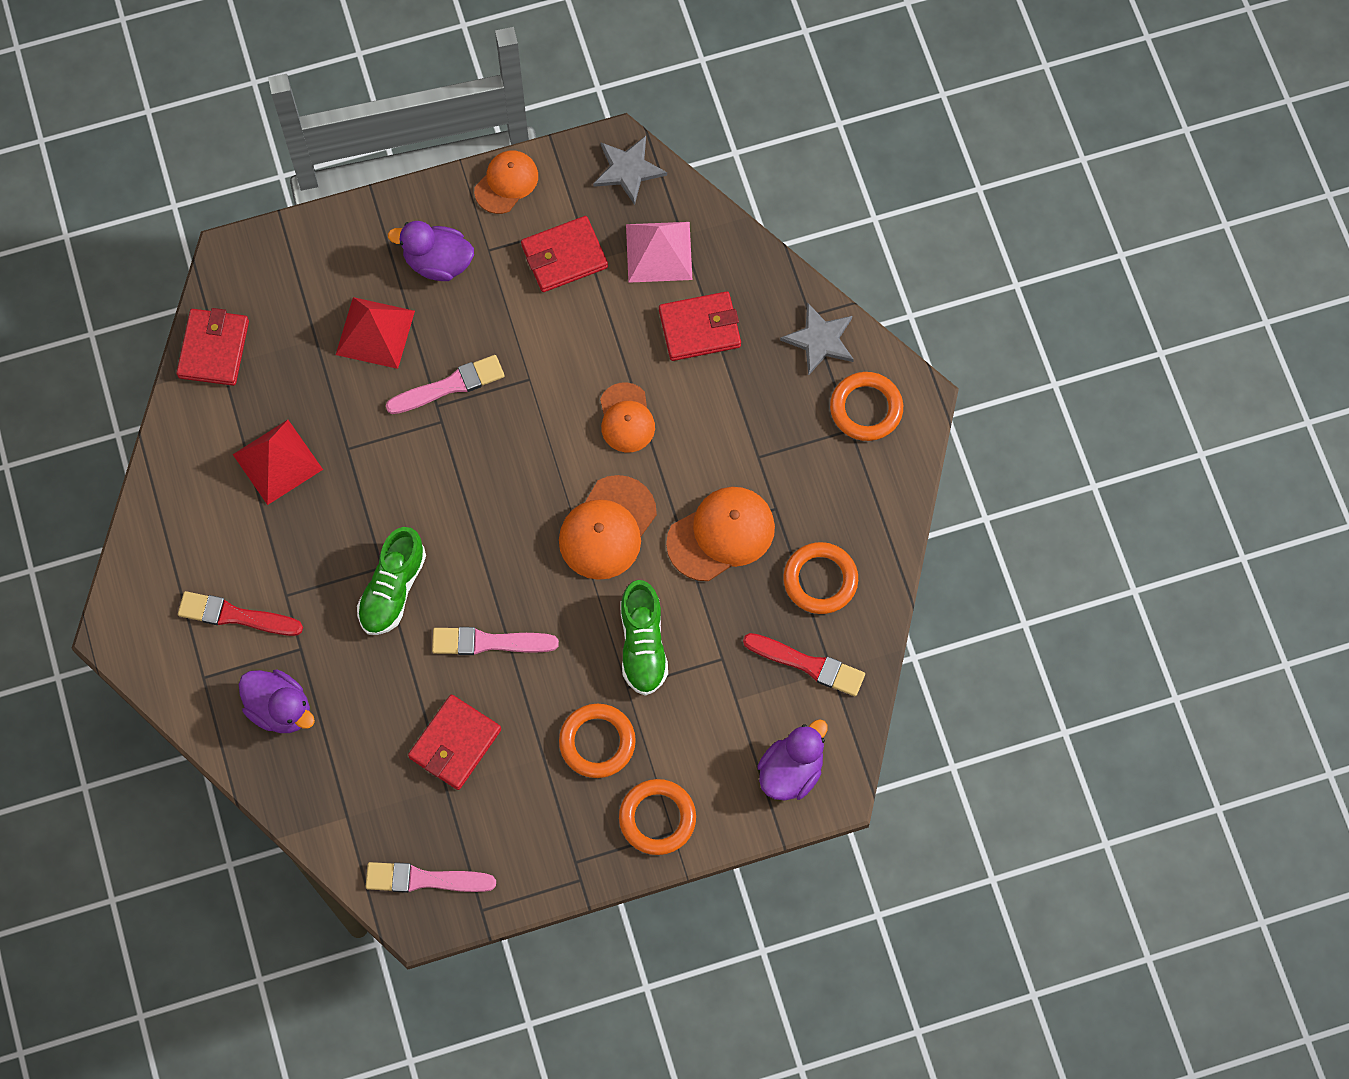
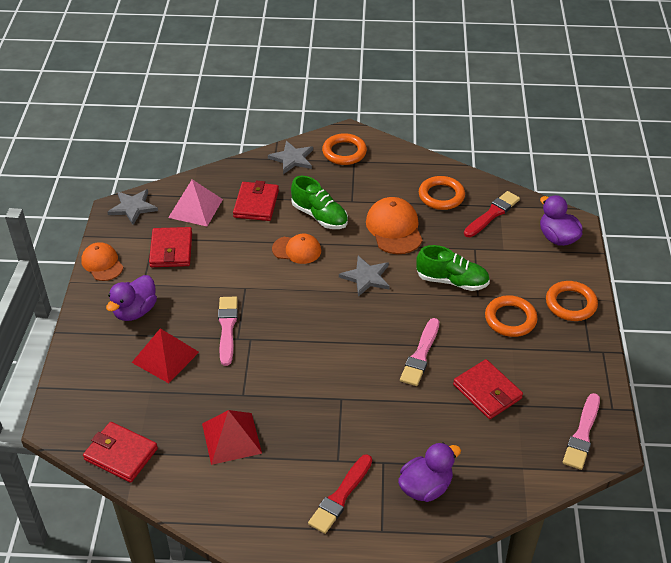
camera: 70 degrees left, 25 degrees down
(393, 589) = (360, 396): green shoe -> green shoe (319, 216)
(607, 528) = (366, 277): orange cap -> grey star

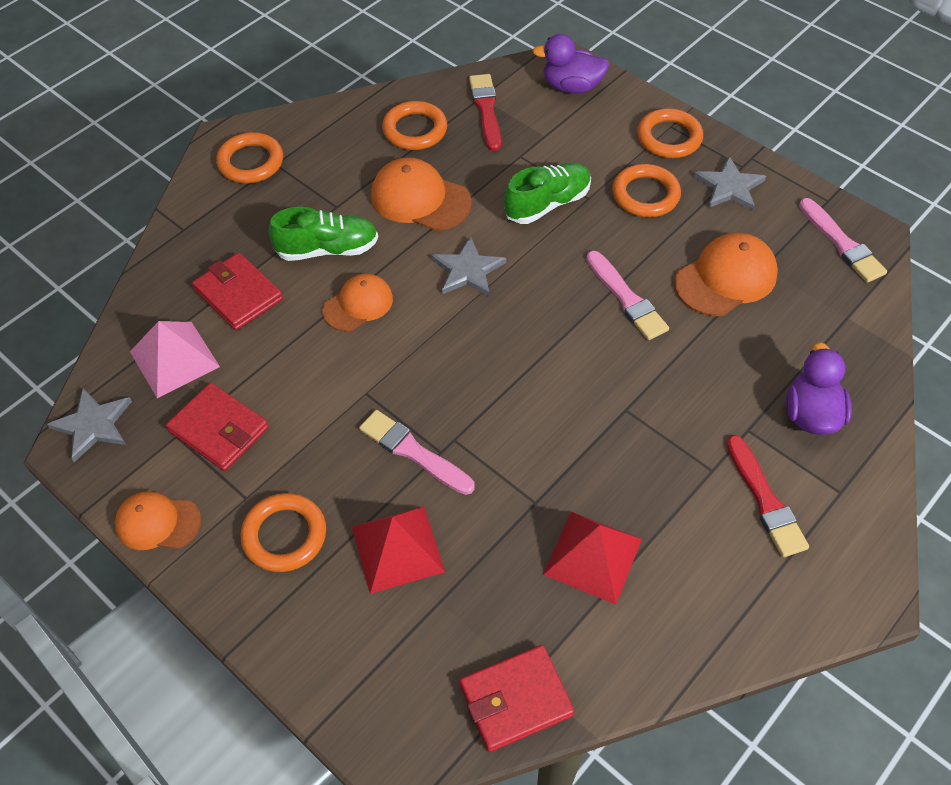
camera: 50 degrees left, 10 degrees up
(135, 311) = (284, 535): purple duck -> orange ring
(292, 159) = (203, 213): grey star -> grey star (729, 187)
(487, 391) = (726, 278): red wallet -> orange cap

